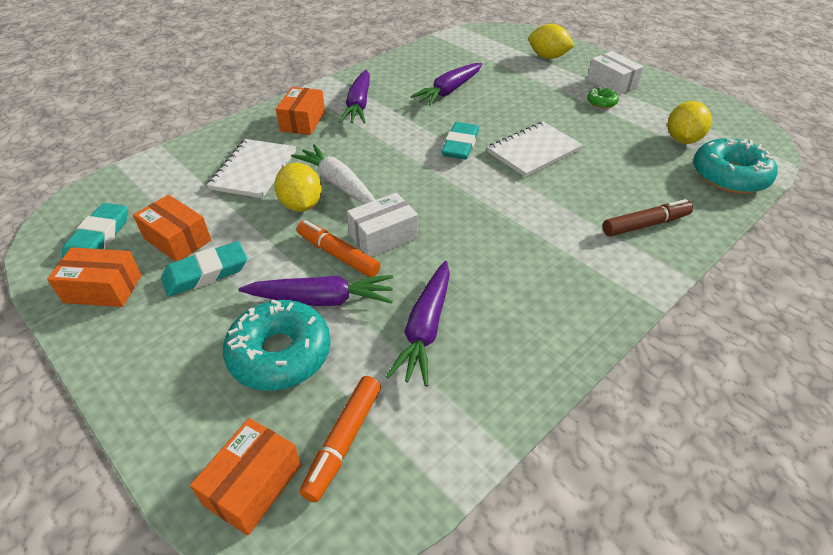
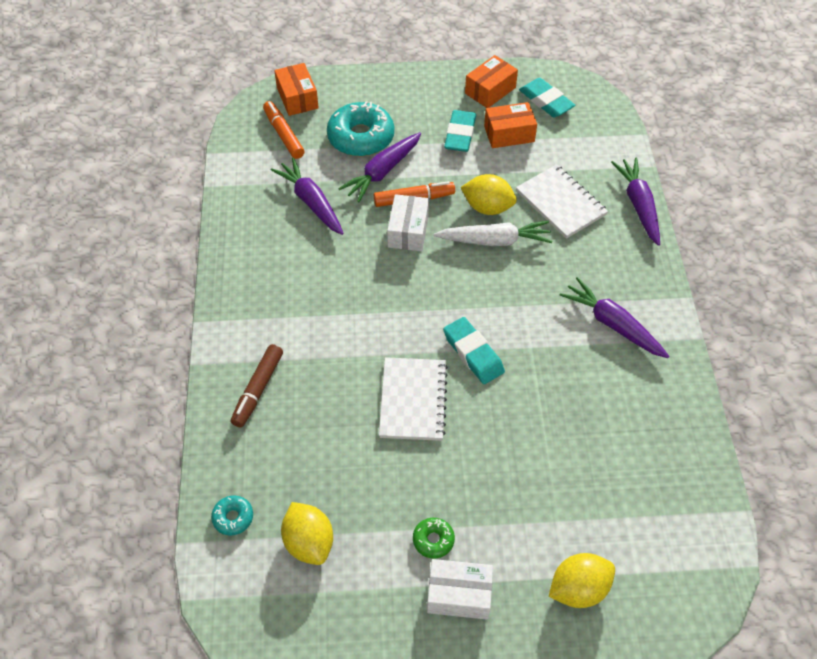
camera: 130 degrees right, 10 degrees up
(303, 121) = (615, 268): orange box -> none
(449, 91) = (579, 417): purple carrot -> purple carrot (638, 205)
(729, 176) = (233, 518): turquoise donut -> turquoise donut, size x0.47

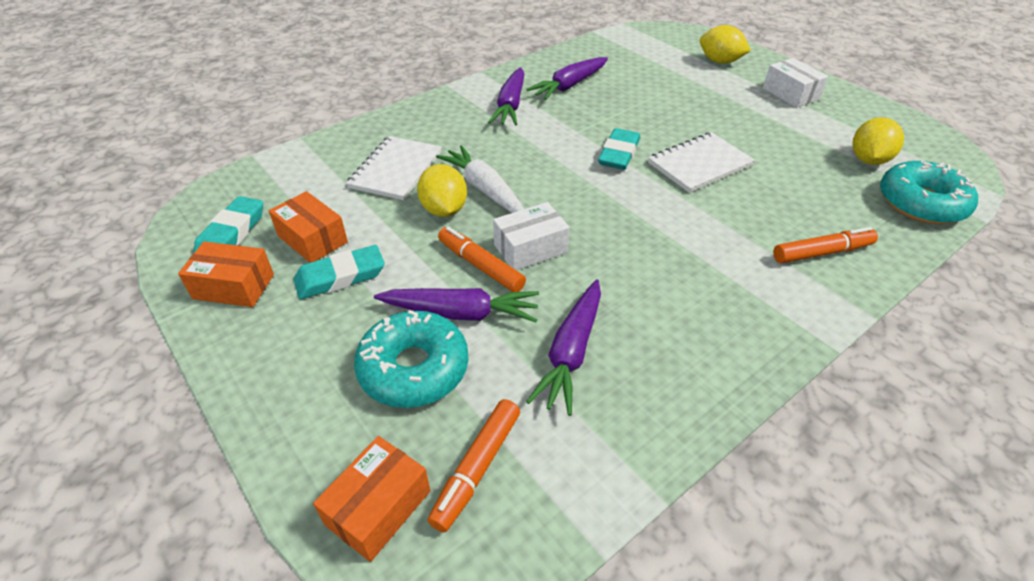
camera: 125 degrees left, 10 degrees down
(233, 518) = (921, 203): turquoise donut -> turquoise donut, size x2.12
(258, 389) = (821, 252): brown marker -> orange marker
(433, 540) = (778, 114): green donut -> none
(638, 205) = (362, 130): purple carrot -> purple carrot (569, 85)

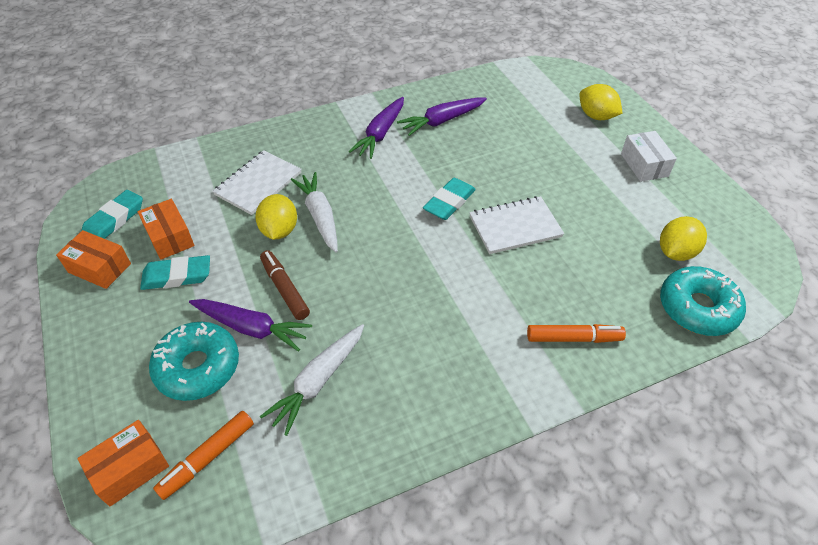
camera: 15 degrees right, 5 degrees up
(480, 266) = (284, 289): orange marker -> brown marker
(530, 248) = (330, 281): white box -> none
(571, 352) = (318, 381): purple carrot -> white carrot

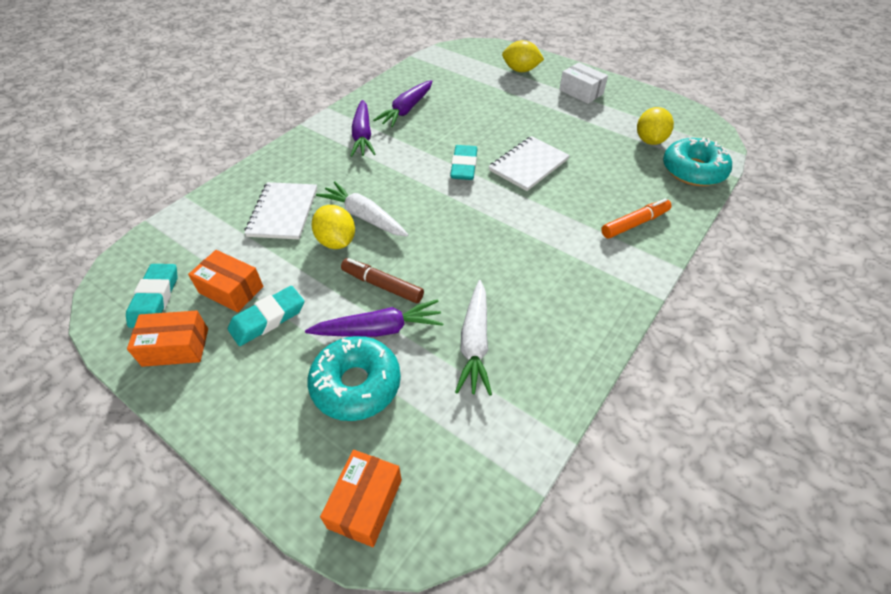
camera: 30 degrees left, 0 degrees up
(208, 458) = (431, 453): orange marker -> none

